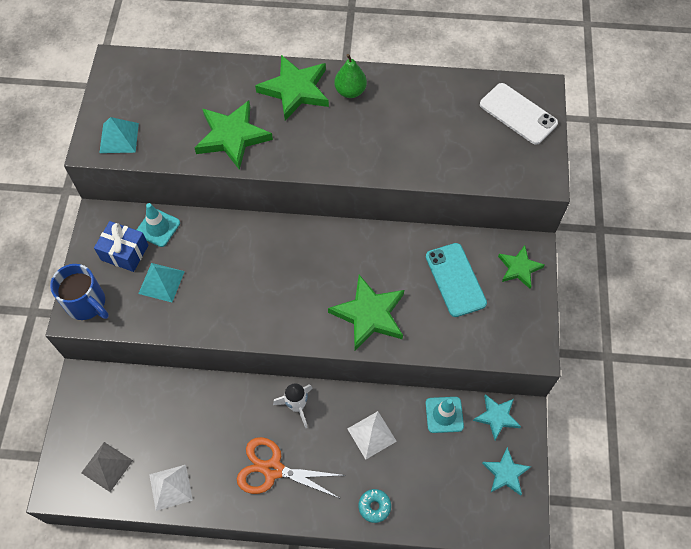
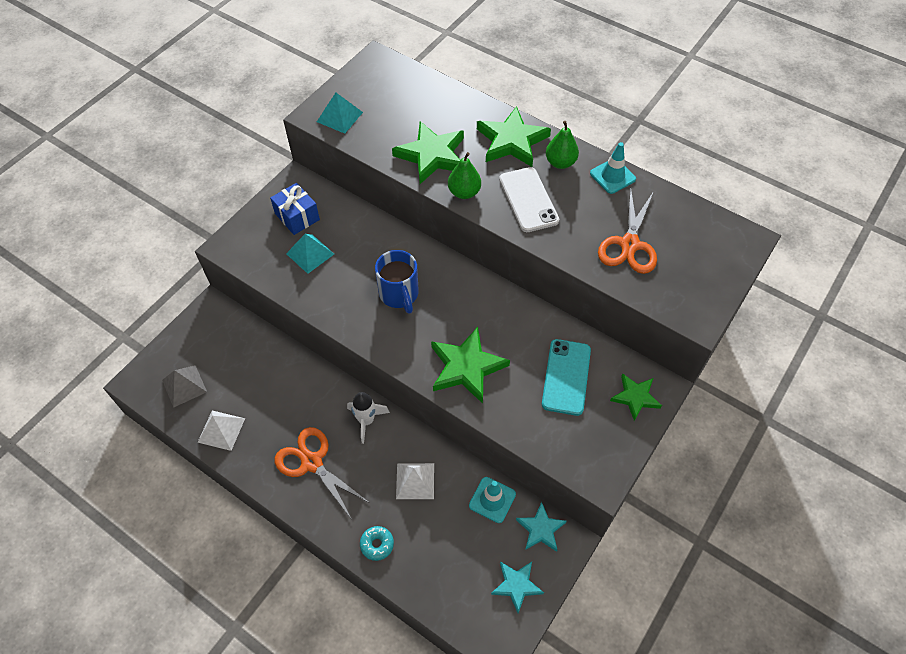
camera: 30 degrees right, 5 degrees down
(87, 303) = (241, 242): blue mug -> blue mug (399, 294)
(158, 228) = (336, 210): turquoise traffic cone -> turquoise traffic cone (612, 176)
(284, 159) = (464, 192): none -> green pear
(453, 140) = (629, 244): none -> orange scissors
(518, 114) = (709, 249): white phone -> white phone (528, 200)

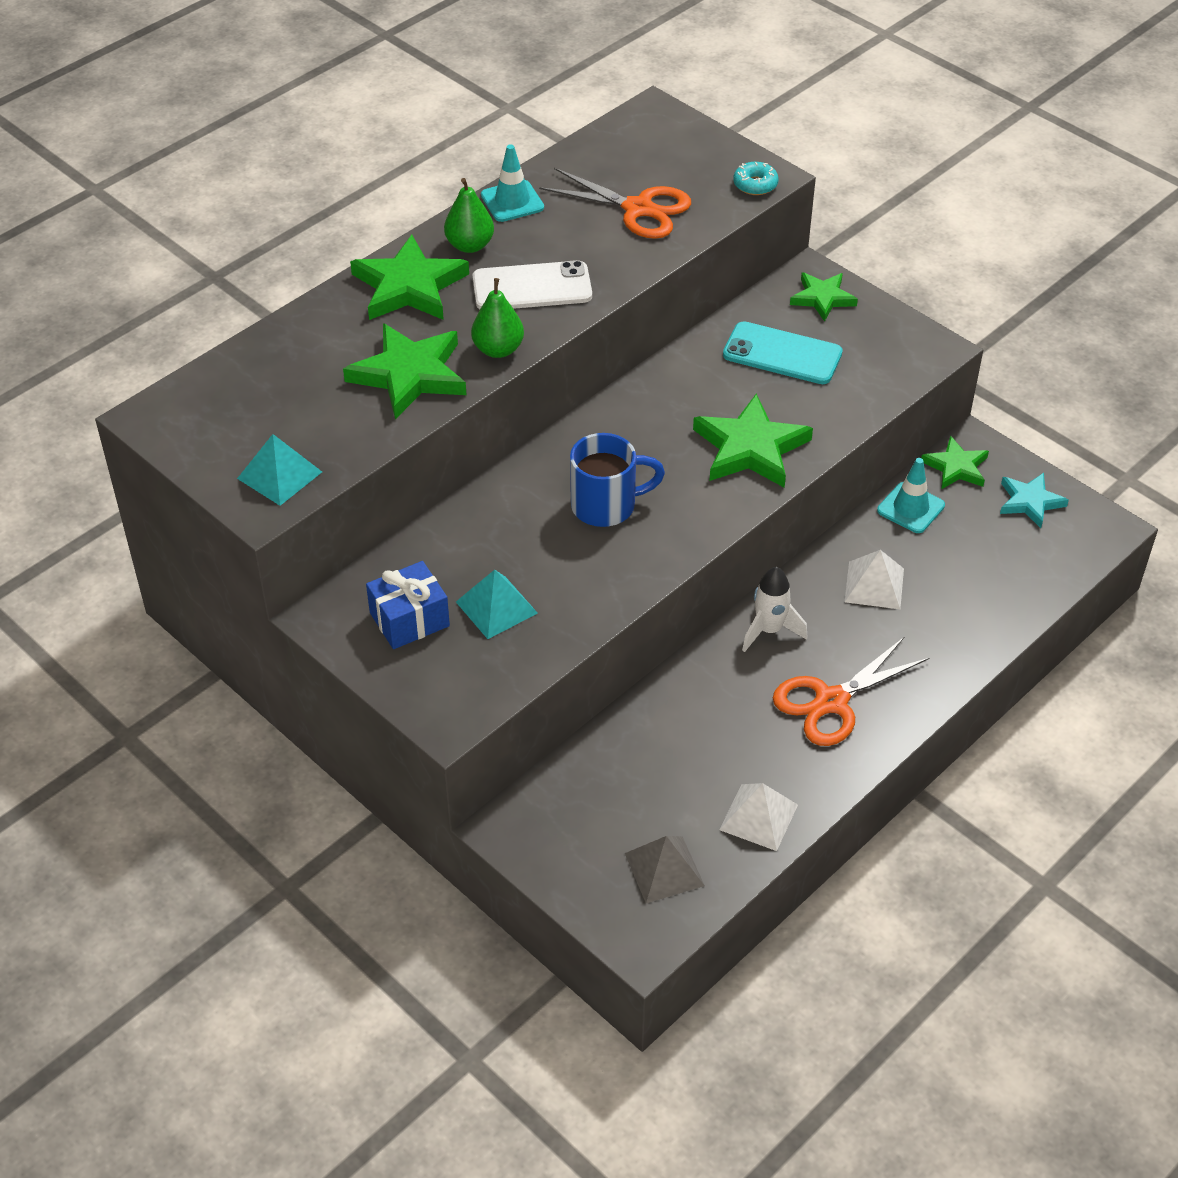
camera: 80 degrees left, 10 degrees down
(377, 544) = (966, 636): turquoise donut -> turquoise donut (755, 184)
(540, 529) = (956, 467): turquoise star -> green star

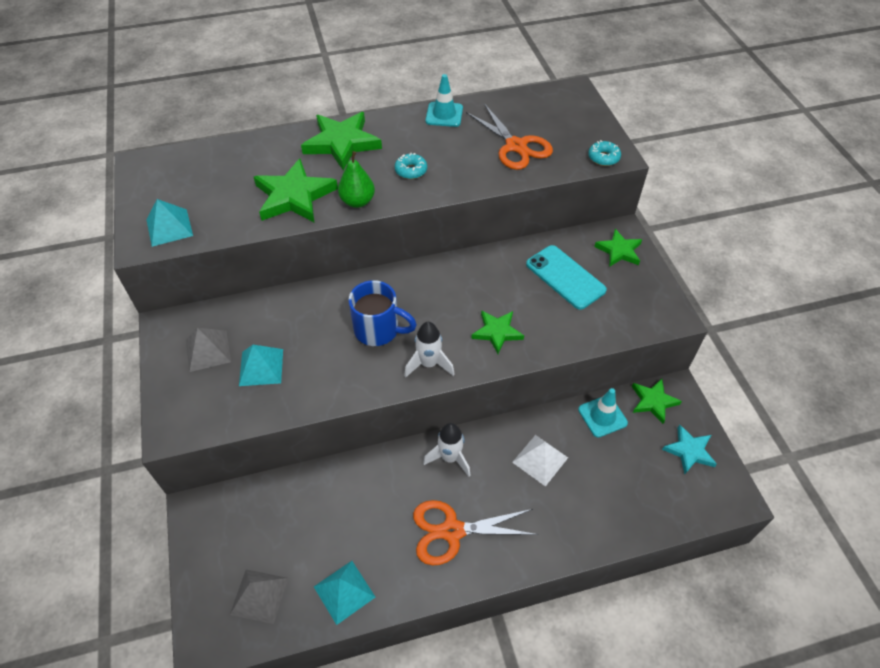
camera: 30 degrees right, 5 degrees up
(409, 619) = (208, 350): blue gift -> grey pyramid
(470, 245) = (397, 131): green pear -> none
(532, 287) = (411, 171): white phone -> turquoise donut
(699, 516) = (429, 364): none -> white rocket
(750, 448) = (497, 332): green star -> green star, size x0.60
(759, 817) = (344, 591): white pyramid -> turquoise pyramid

